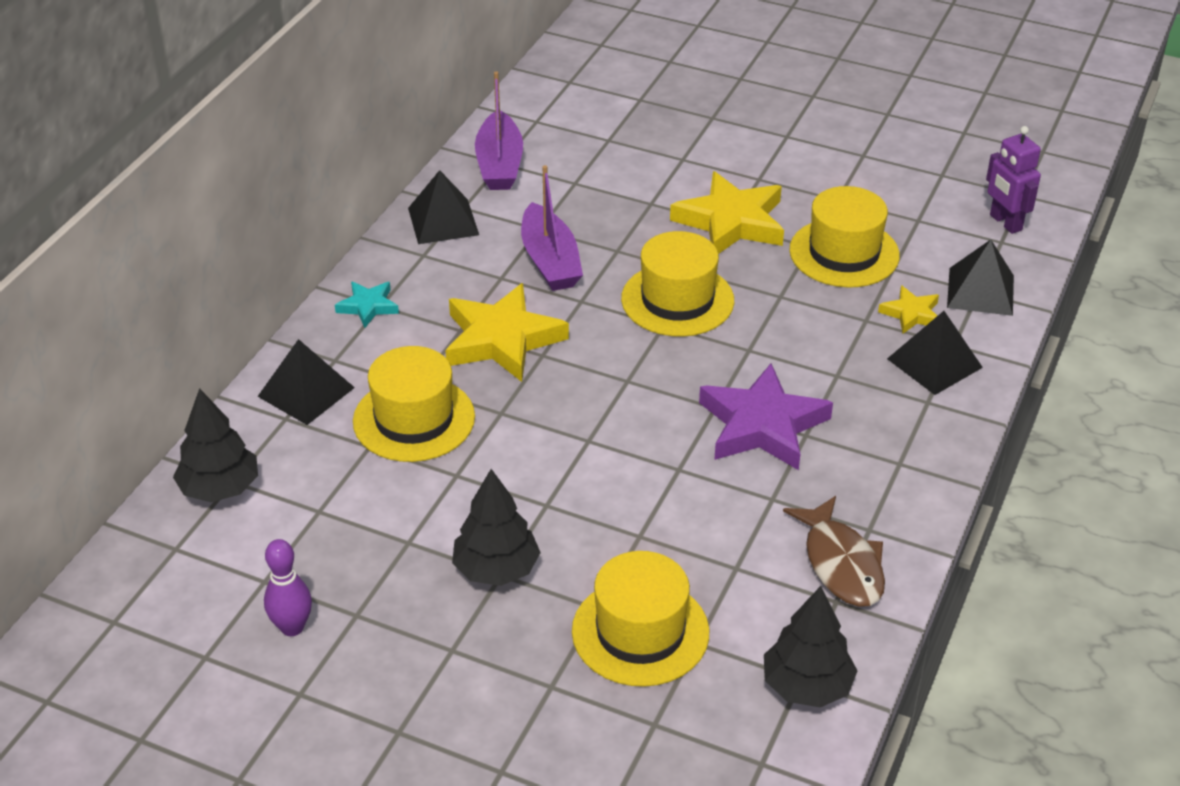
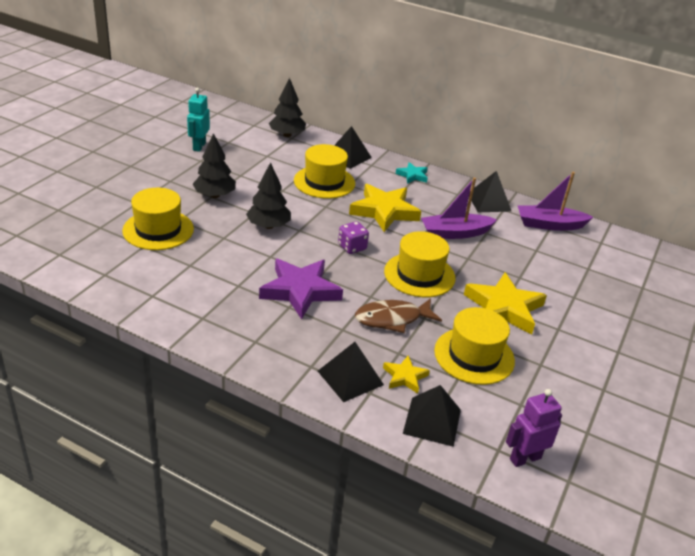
camera: 90 degrees right, 5 degrees down
(292, 627) = (199, 146): purple bowling pin -> turquoise robot
(624, 374) = (352, 247): none -> purple dice
(806, 686) = (98, 275): black tree -> black tree (268, 226)
(841, 564) = (179, 302): brown fish -> brown fish (392, 319)

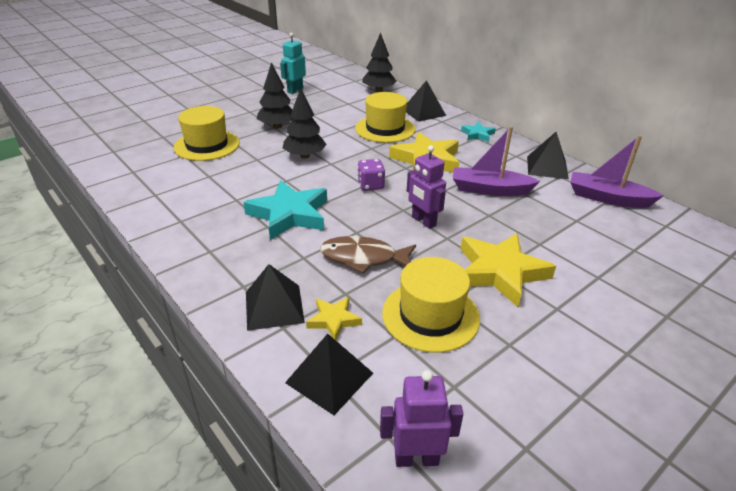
camera: 25 degrees right, 0 degrees up
(300, 291) = (289, 214): purple star -> turquoise star
(419, 275) = (423, 221): yellow hat -> purple robot

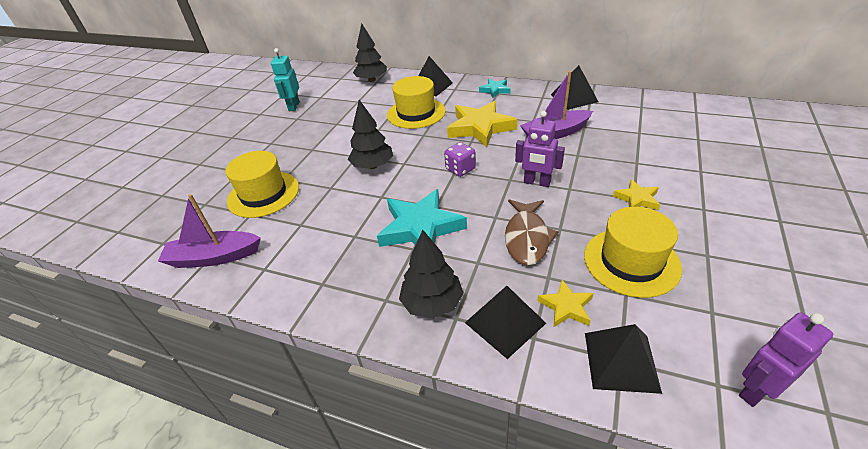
camera: 25 degrees left, 5 degrees up
(277, 126) = (315, 147): black tree -> black tree (432, 303)
(363, 258) = (527, 238): brown fish -> brown fish turned 60 degrees counterclockwise
(500, 272) = (637, 199): yellow star -> yellow star, size x0.51
(607, 198) = (639, 106): purple boat -> purple boat (214, 257)

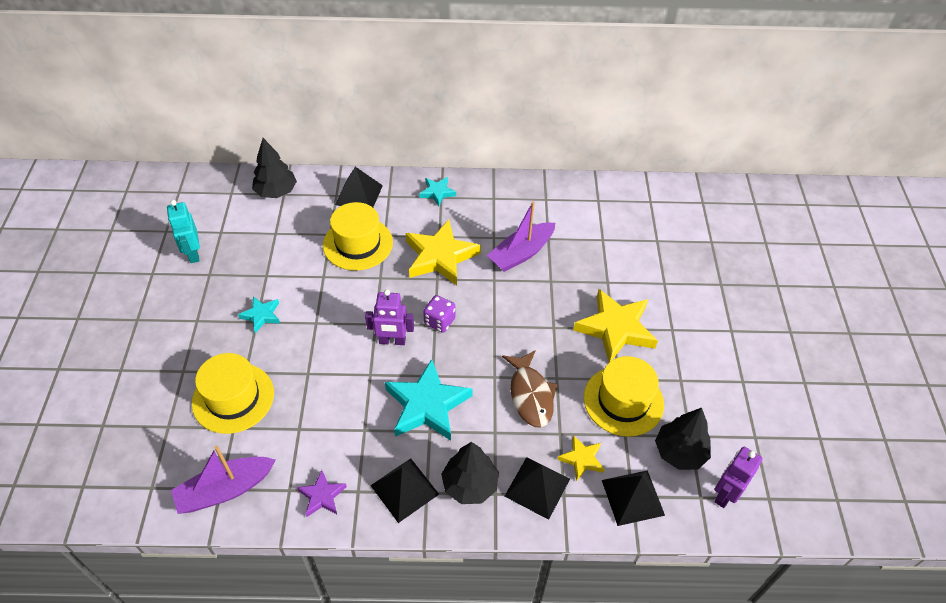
camera: 25 degrees left, 10 degrees up
(288, 280) = (322, 496): none -> purple star
(318, 146) = (261, 315): none -> turquoise star
(373, 166) = (342, 334): black tree -> black tree (679, 452)
(537, 182) = (521, 325): purple robot -> purple robot (392, 341)
(574, 98) = (527, 195): black pyramid -> black pyramid (404, 489)
(637, 199) = (615, 329): yellow star -> yellow star, size x1.96

